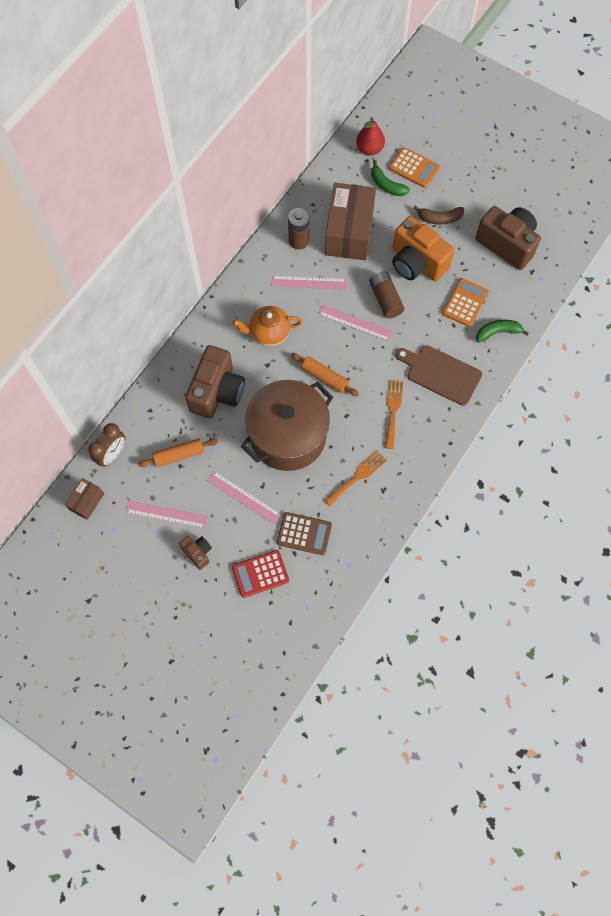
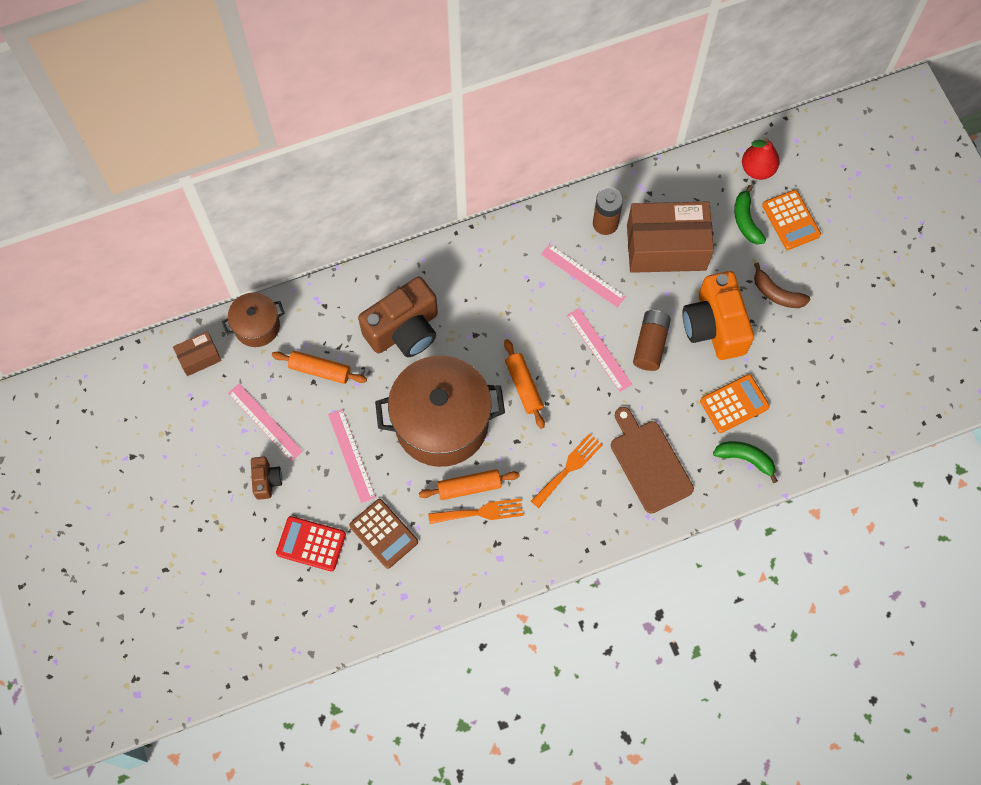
camera: 35 degrees right, 0 degrees up
(112, 454) = (257, 326): brown clock -> brown pot
(269, 333) = (501, 302): orange teapot -> none
(338, 465) = (469, 487): none -> orange rolling pin
(349, 232) = (666, 247): brown box -> brown box turned 45 degrees clockwise
(507, 244) = (830, 369): brown camera -> none

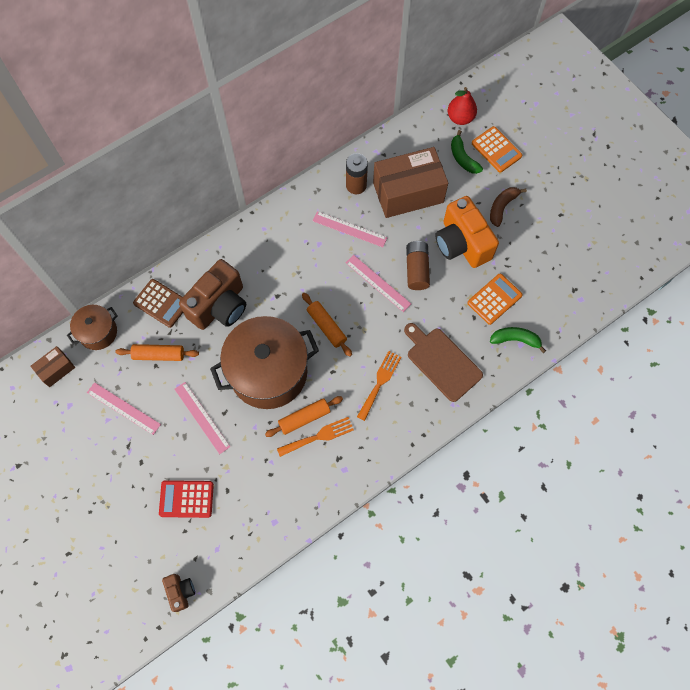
camera: 15 degrees left, 0 degrees up
(267, 481) = (136, 456): brown camera -> brown camera (181, 592)
(383, 534) = (244, 474): brown calculator -> brown calculator (161, 303)
(776, 293) = (502, 207): brown banana -> brown banana turned 105 degrees clockwise

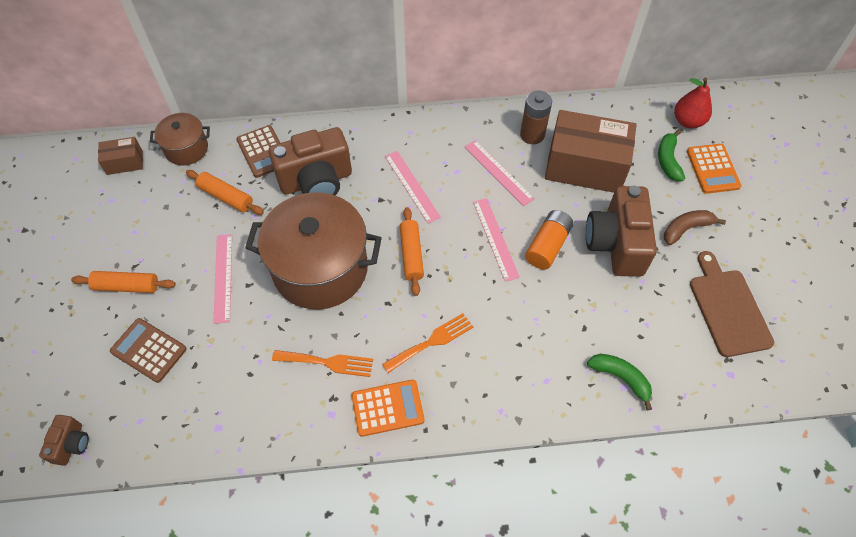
camera: 30 degrees right, 10 degrees down
(123, 408) = (156, 229): pink ruler -> pink ruler (412, 186)
(186, 499) = (149, 350): red calculator -> brown calculator
(304, 418) = (325, 335): orange rolling pin -> orange rolling pin (127, 286)
(416, 269) = (547, 246): brown battery -> orange battery
(442, 362) = (517, 357): brown cutting board -> brown cutting board (728, 309)
(462, 243) = (616, 244): orange camera -> brown camera
(494, 299) = (620, 321): orange calculator -> orange calculator (387, 408)

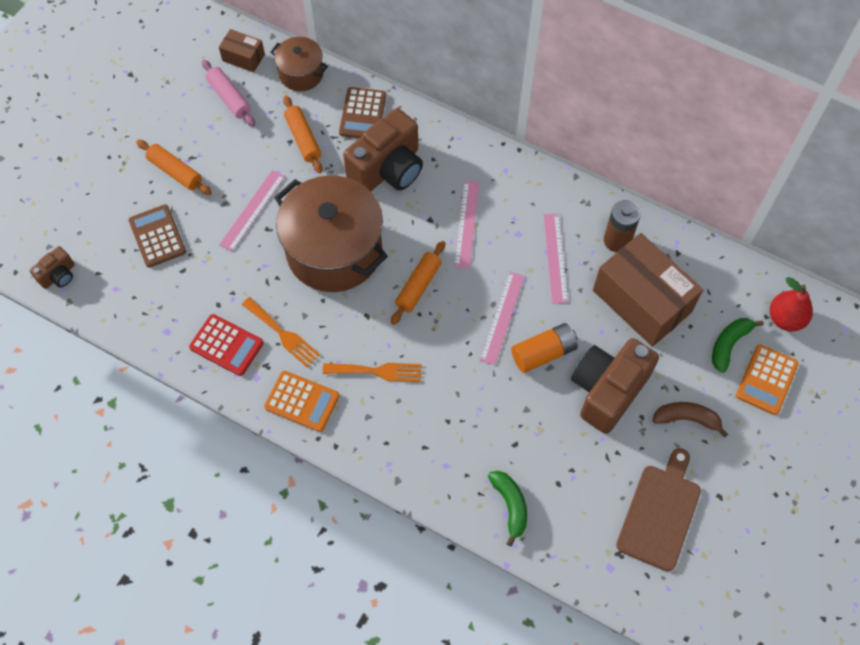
camera: 35 degrees right, 5 degrees up
(134, 200) = (229, 98): none -> pink rolling pin
(284, 404) = (226, 345): none -> red calculator
(316, 181) = (388, 169): brown camera -> brown camera turned 60 degrees counterclockwise

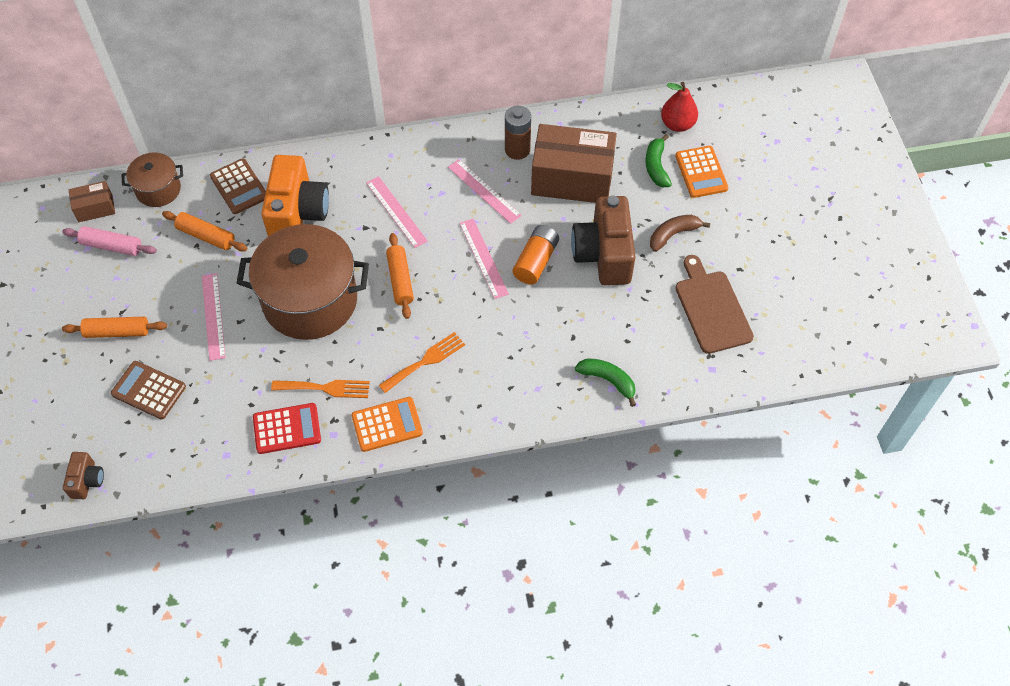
camera: 40 degrees left, 5 degrees down
(388, 169) = (297, 213): brown camera -> orange camera

